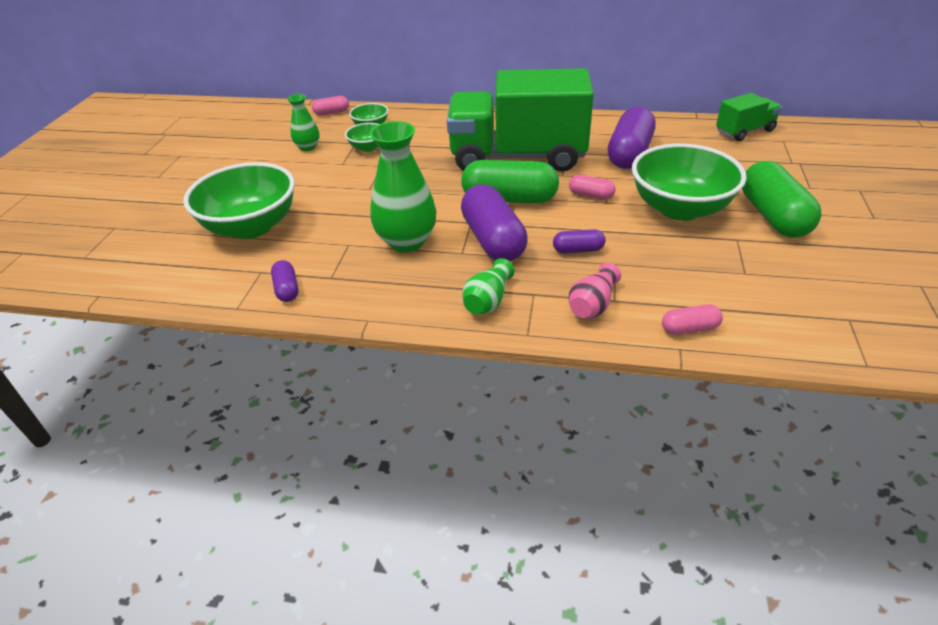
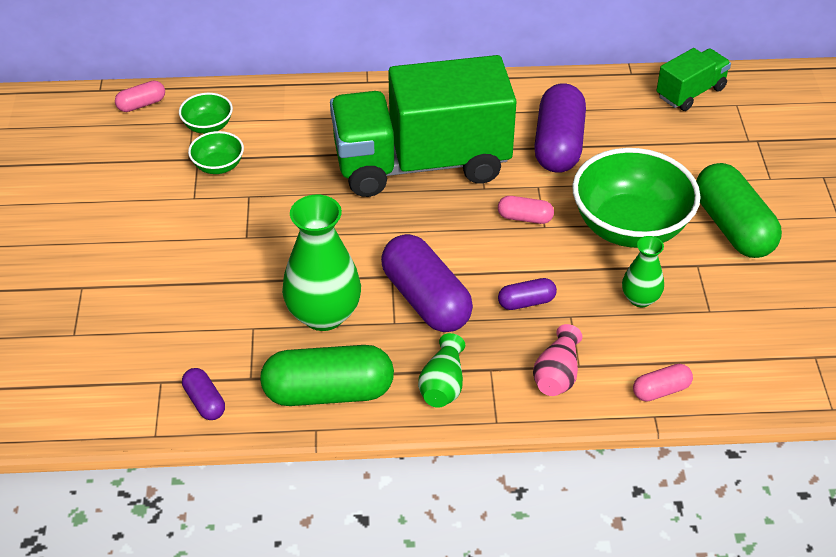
camera: 15 degrees left, 5 degrees up
(251, 226) = (117, 315): green bowl -> none
(308, 147) = (134, 173): green vase -> green vase (640, 298)
(509, 199) = (429, 234): green capsule -> green capsule (328, 392)

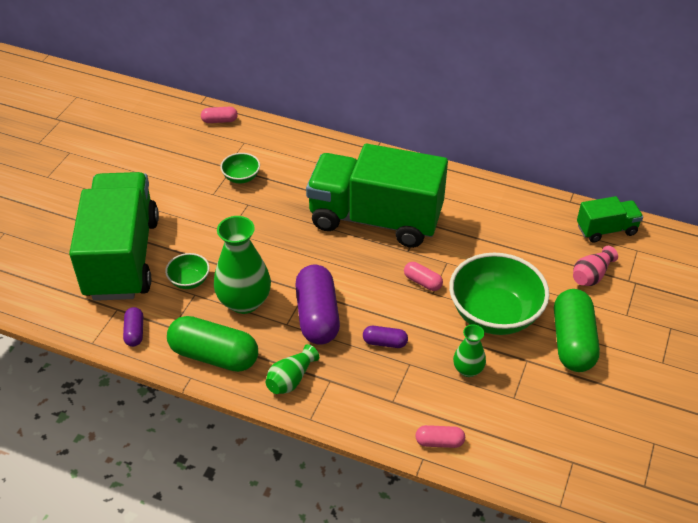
camera: 25 degrees right, 0 degrees up
(124, 315) = (122, 257): none -> green truck
(208, 126) = (252, 148): green bowl -> green bowl (189, 281)
(557, 374) = (373, 402): pink vase -> pink vase (591, 275)
(558, 145) = (481, 237): purple capsule -> none

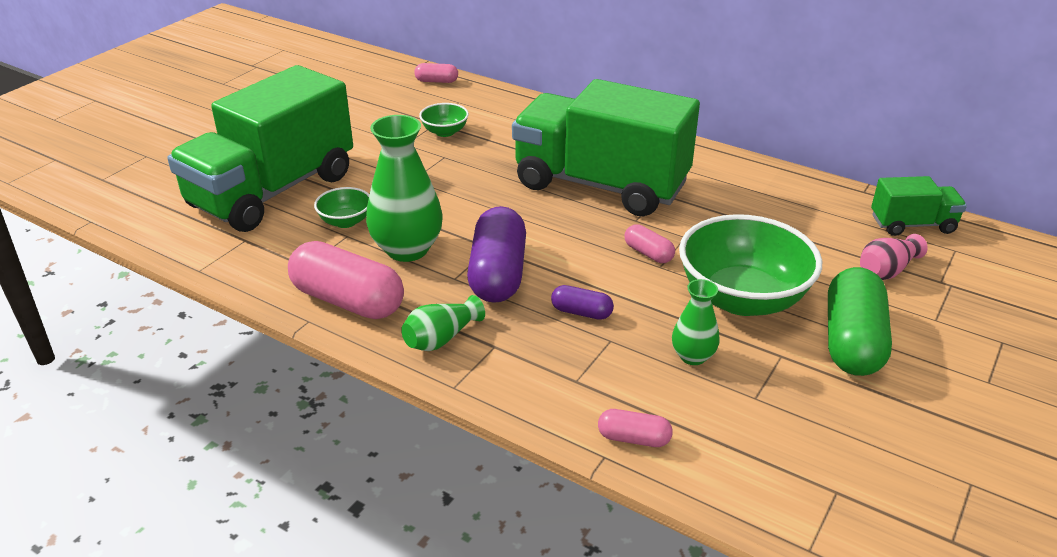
camera: 10 degrees right, 10 degrees down
(122, 257) = (273, 191): green truck -> green truck turned 150 degrees counterclockwise
(134, 332) = (256, 265): purple capsule -> none
(214, 355) = (348, 301): green capsule -> pink capsule

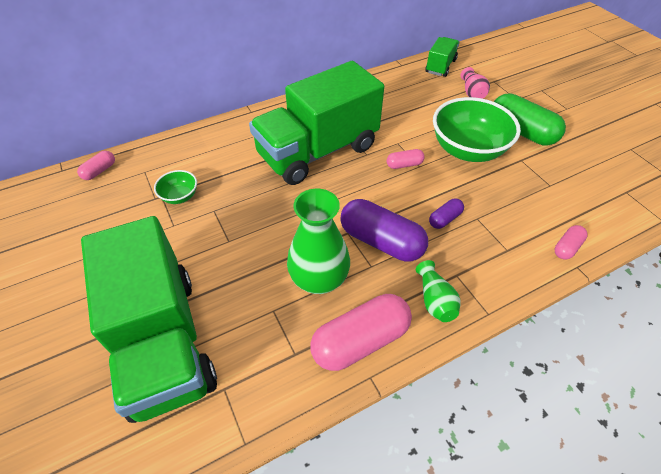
camera: 60 degrees left, 15 degrees up
(345, 221) = (253, 304): green bowl -> none
(693, 356) = (507, 192): green vase -> none

